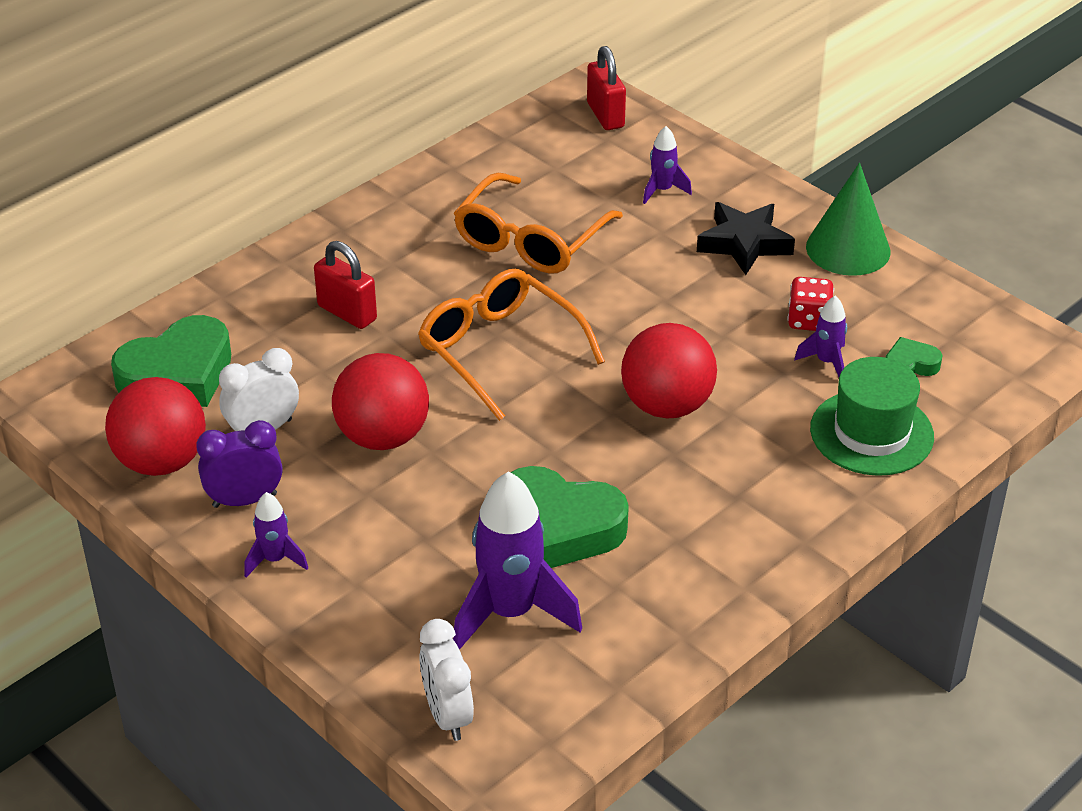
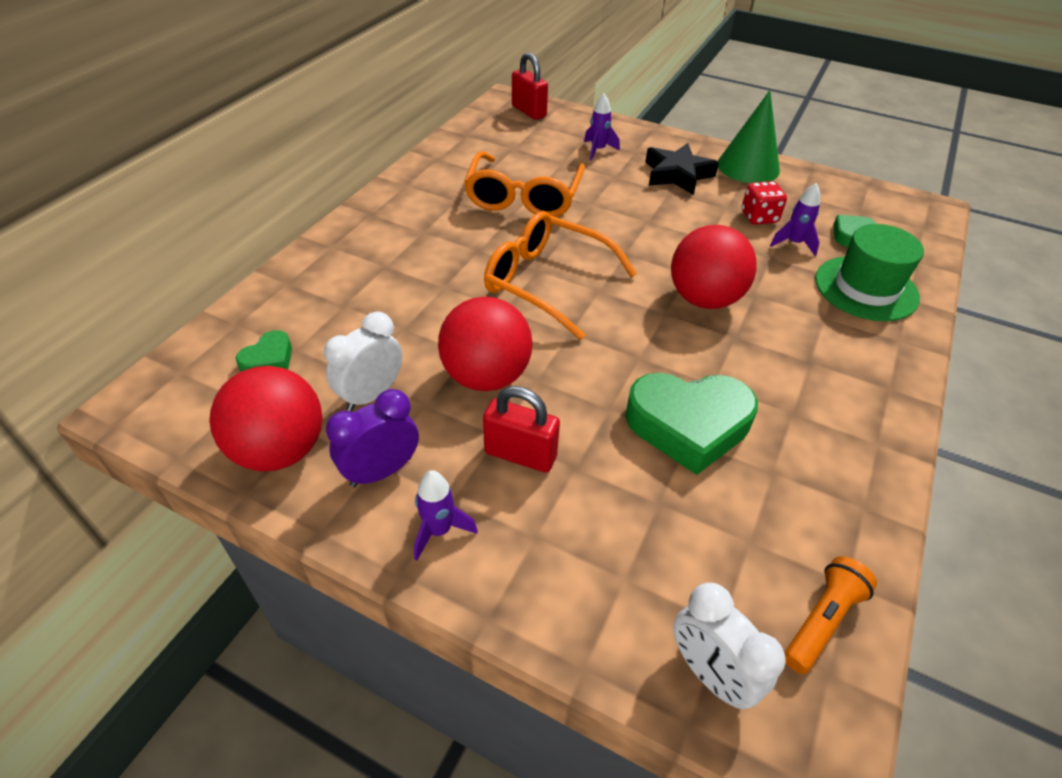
camera: 20 degrees left, 5 degrees up
(178, 375) = (269, 359): green heart -> green heart, size x0.49
(347, 313) = (404, 276): red padlock -> red padlock (520, 455)
(510, 613) = (699, 526): purple rocket -> none
(571, 707) = (821, 620): none -> orange flashlight

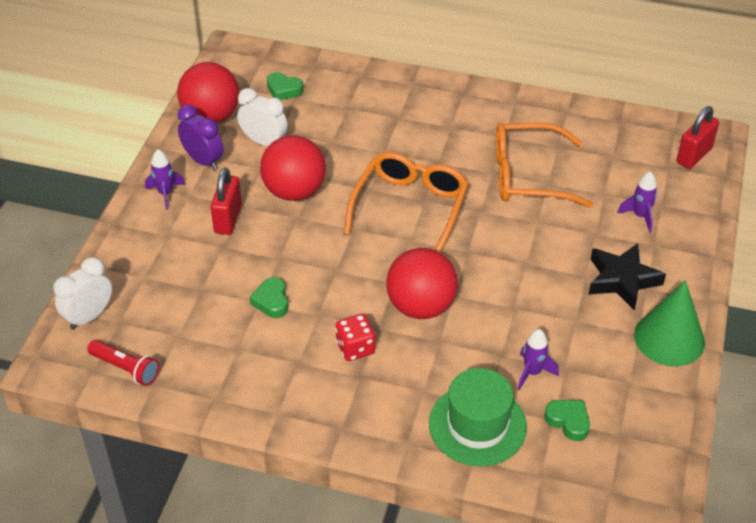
camera: 80 degrees right, 0 degrees up
(688, 425) = (271, 301): green heart -> green heart, size x0.49
(759, 217) = (569, 346): red dice -> red dice (355, 348)
(821, 620) = (126, 368): orange flashlight -> red flashlight

